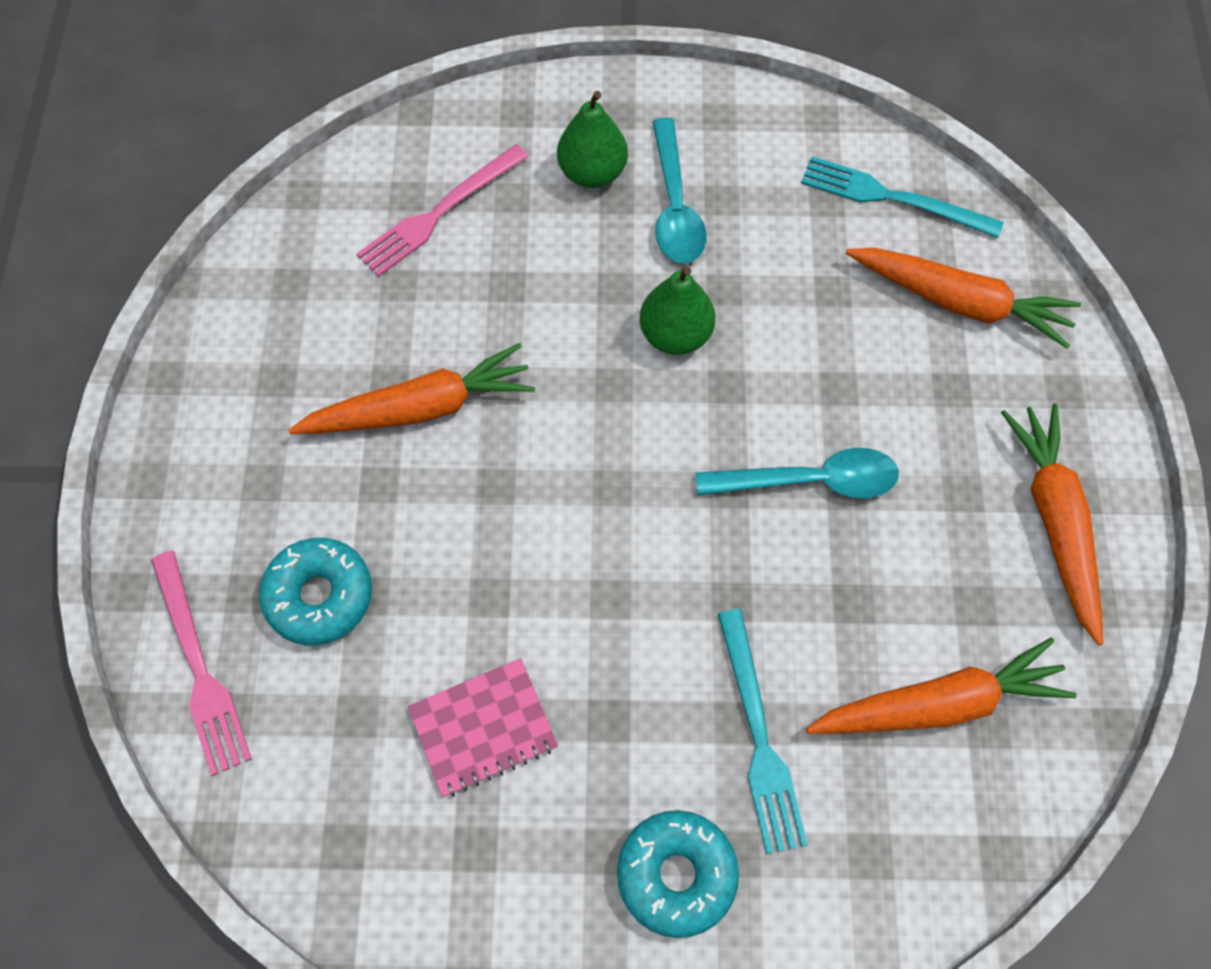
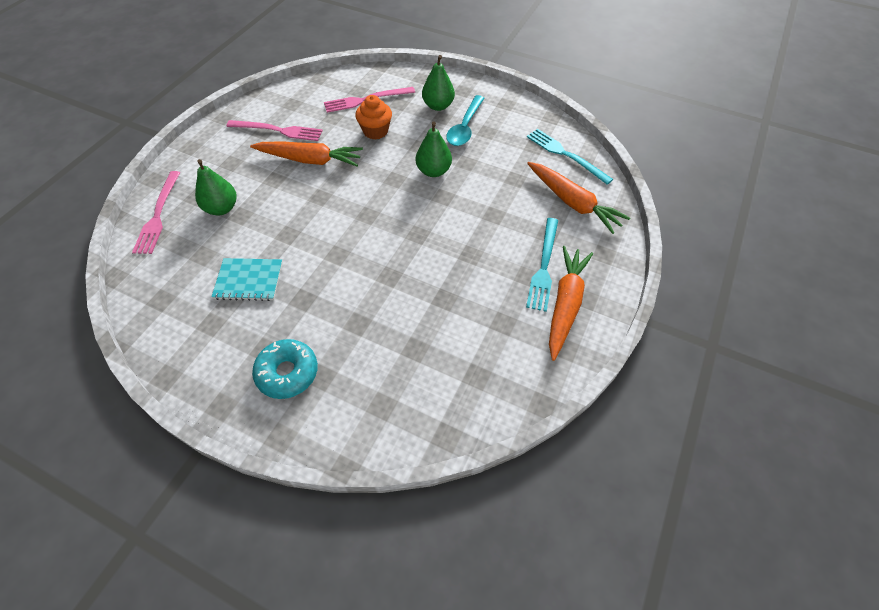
camera: 25 degrees right, 10 degrees down
(307, 363) = (278, 130): none -> pink fork
(319, 596) = (221, 208): turquoise donut -> green pear
(483, 728) = (249, 280): pink notebook -> turquoise notebook
(507, 284) = (375, 131): none -> orange cupcake
(759, 737) = (364, 334): turquoise fork -> turquoise fork (543, 266)
(810, 480) = (457, 244): turquoise spoon -> none
(939, 703) = (458, 356): orange carrot -> none

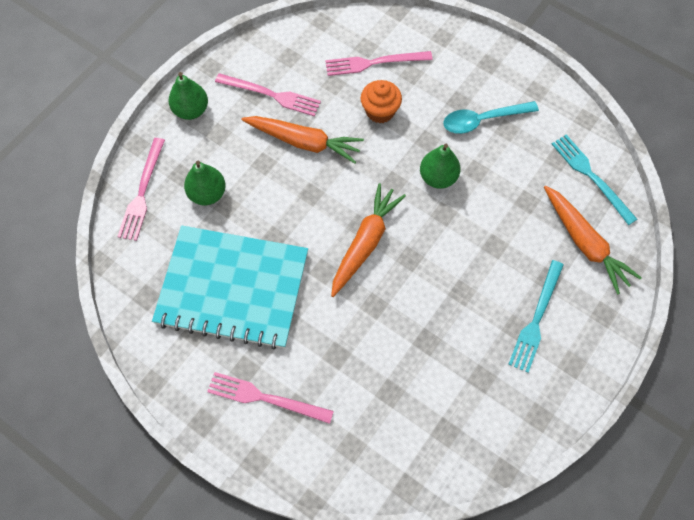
camera: 10 degrees right, 10 degrees up
(249, 280) = (232, 288): turquoise notebook -> turquoise notebook, size x2.18
(287, 373) = (265, 398): turquoise donut -> pink fork
(438, 106) = (456, 83): green pear -> green pear (191, 110)
(465, 127) = (482, 120): turquoise spoon -> turquoise spoon turned 45 degrees clockwise
(565, 304) = (549, 367): orange carrot -> orange carrot (365, 243)

